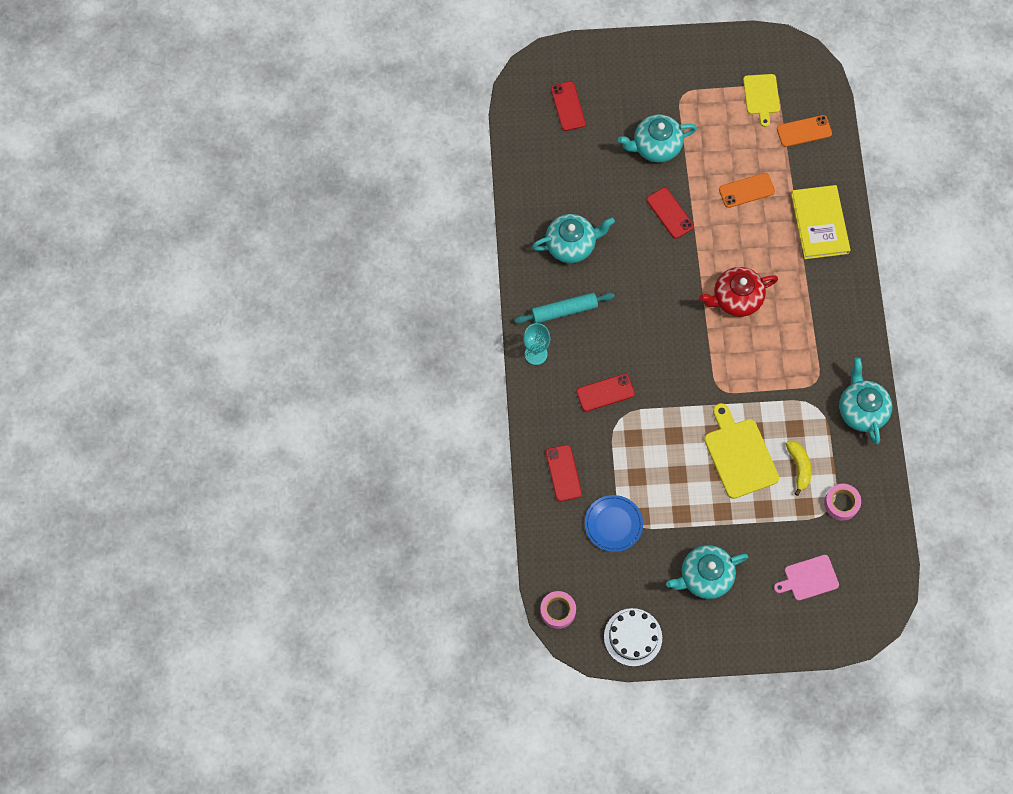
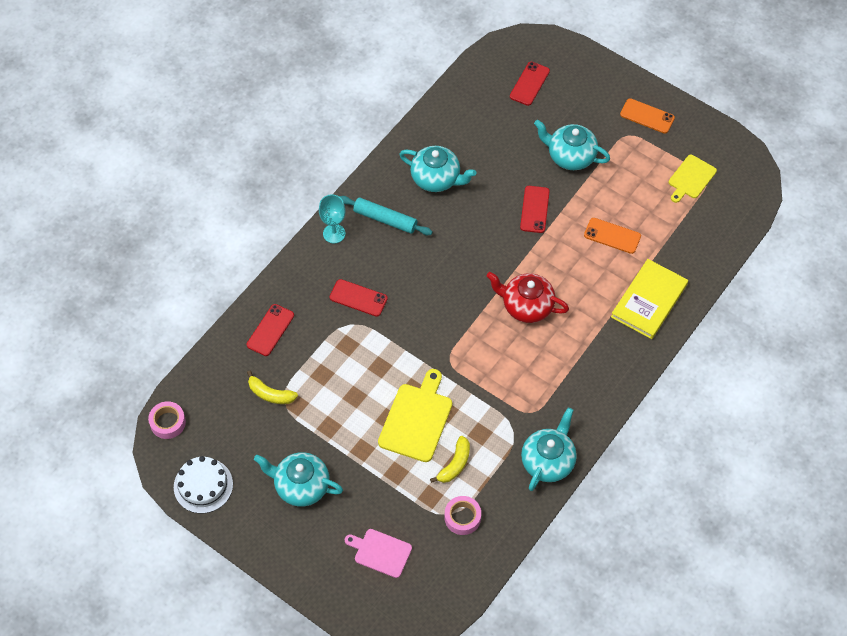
camera: 40 degrees right, 10 degrees down
(613, 524) = (270, 394): blue plate -> yellow banana
(804, 131) = (702, 226): orange phone -> orange phone (647, 116)

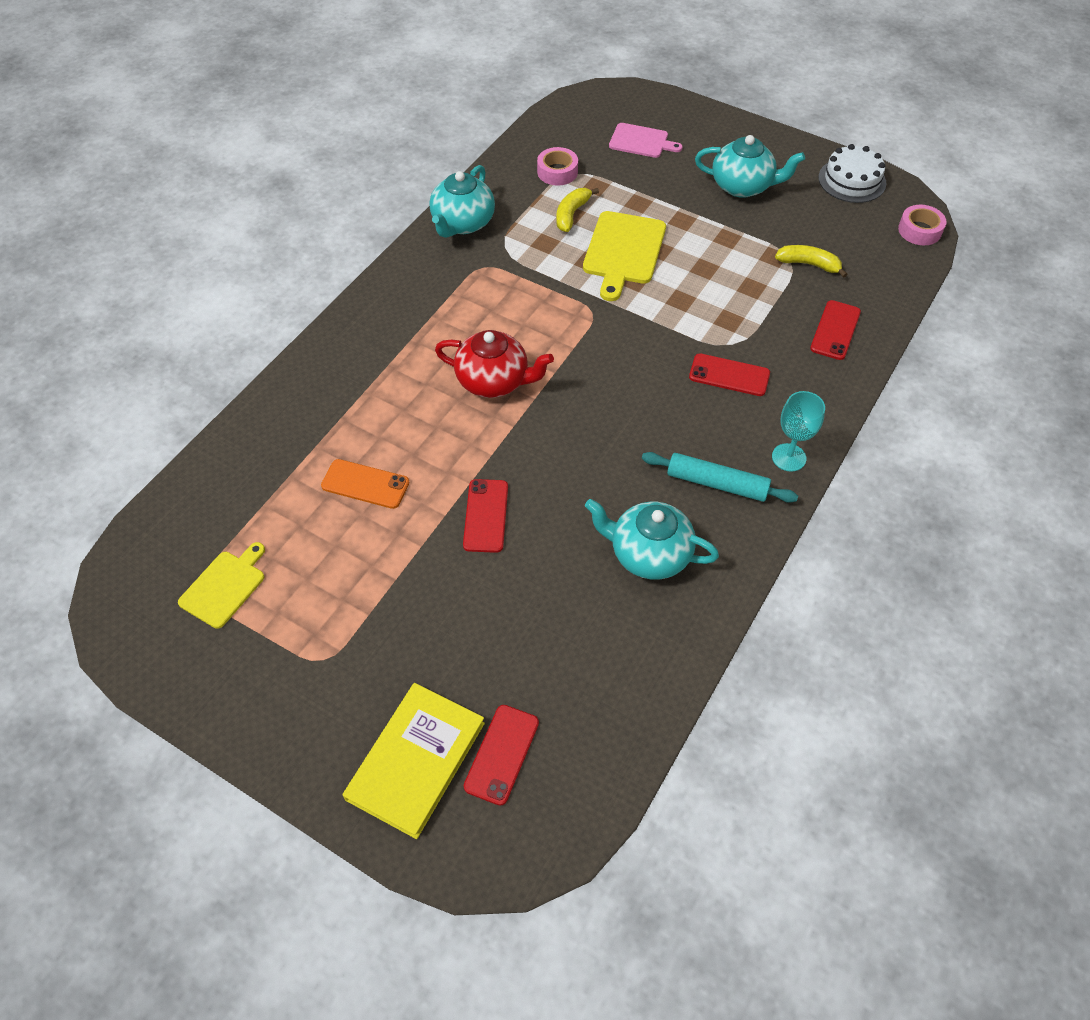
camera: 175 degrees right, 5 degrees down
(570, 156) = (427, 611): turquoise teapot -> none
(647, 116) = (283, 701): orange phone -> none
(649, 300) = (320, 399): yellow book -> yellow book (416, 761)

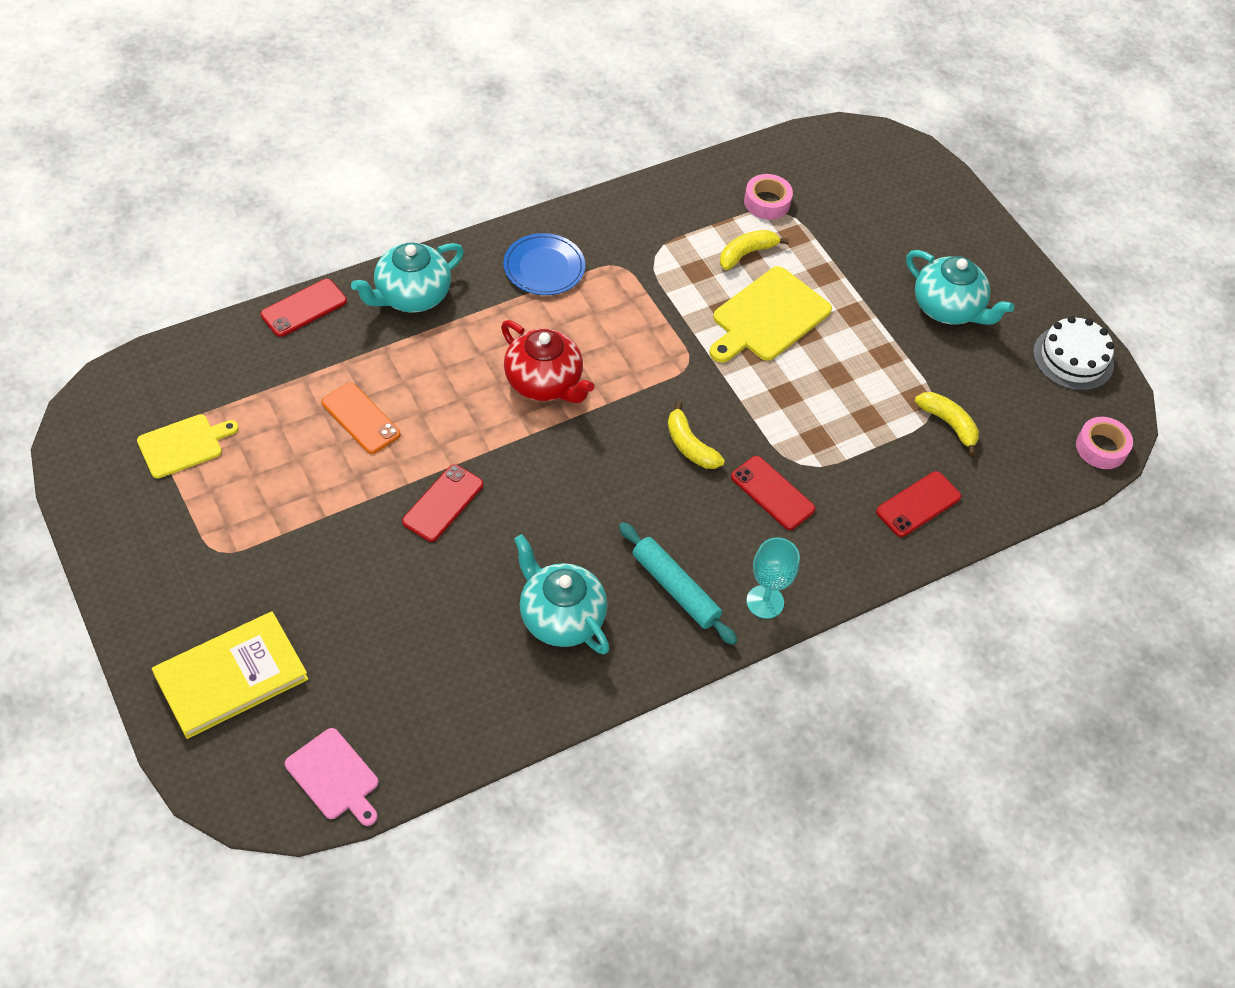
camera: 25 degrees right, 0 degrees up
(425, 295) = (544, 267): none -> blue plate
(462, 223) = (632, 212): turquoise teapot -> turquoise teapot (411, 296)
(502, 754) = (303, 713): red phone -> red phone (304, 308)
(641, 141) = (879, 210): pink cutting board -> pink cutting board (334, 777)
(642, 372) = (690, 446): none -> yellow banana

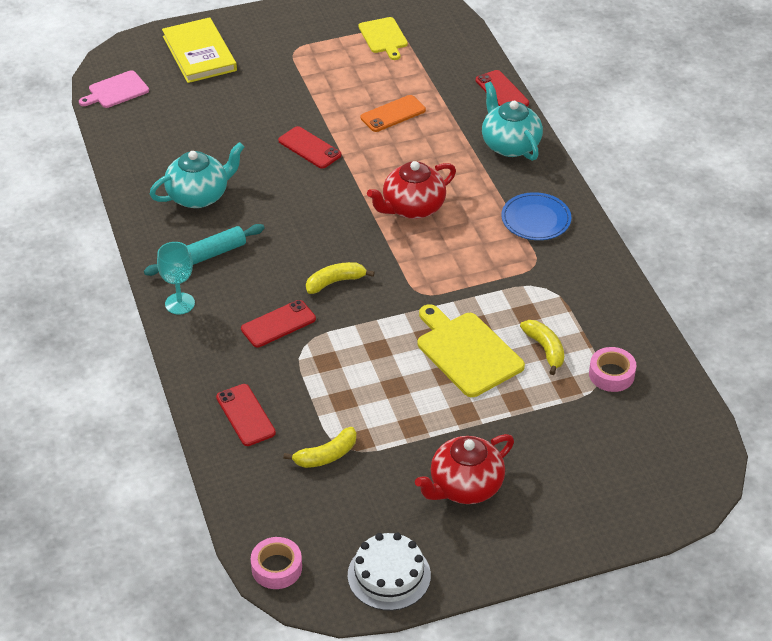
camera: 105 degrees right, 10 degrees down
(948, 308) = (464, 486): turquoise teapot -> red teapot

